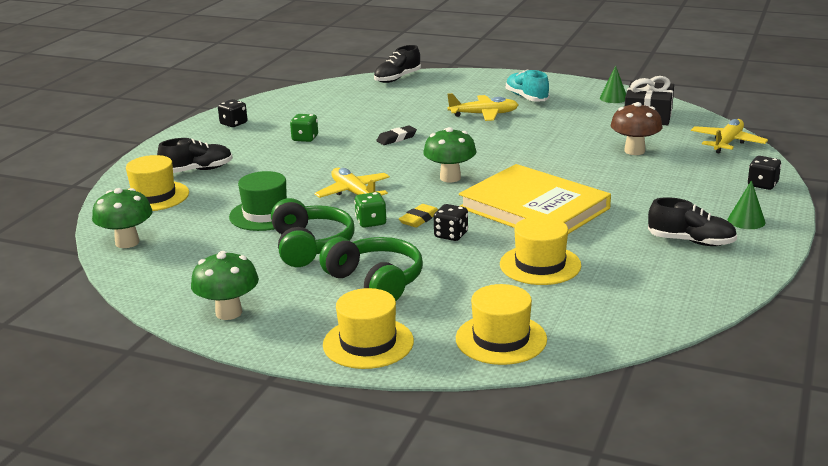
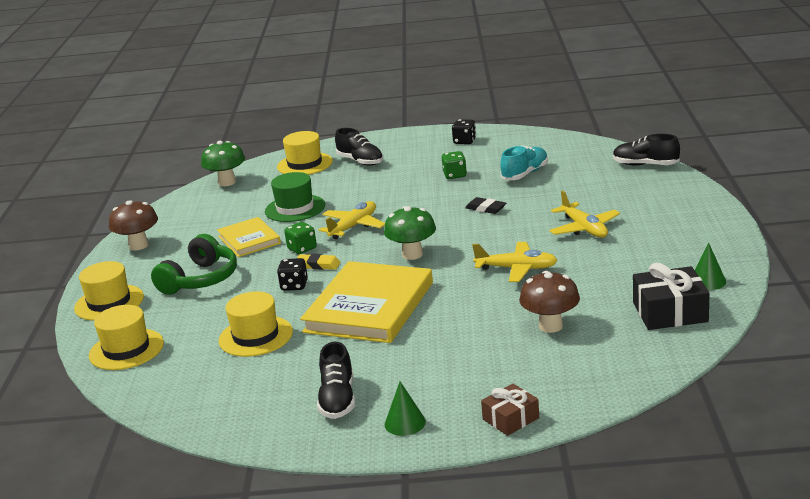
camera: 70 degrees right, 0 degrees up
(229, 312) = (138, 245): green mushroom -> brown mushroom
(310, 246) = (249, 240): green headphones -> yellow book
(526, 98) = (656, 236): turquoise shoe -> turquoise shoe (525, 174)
(727, 143) = (624, 376): yellow plane -> yellow plane (517, 269)
(762, 185) = (510, 418): black dice -> brown gift

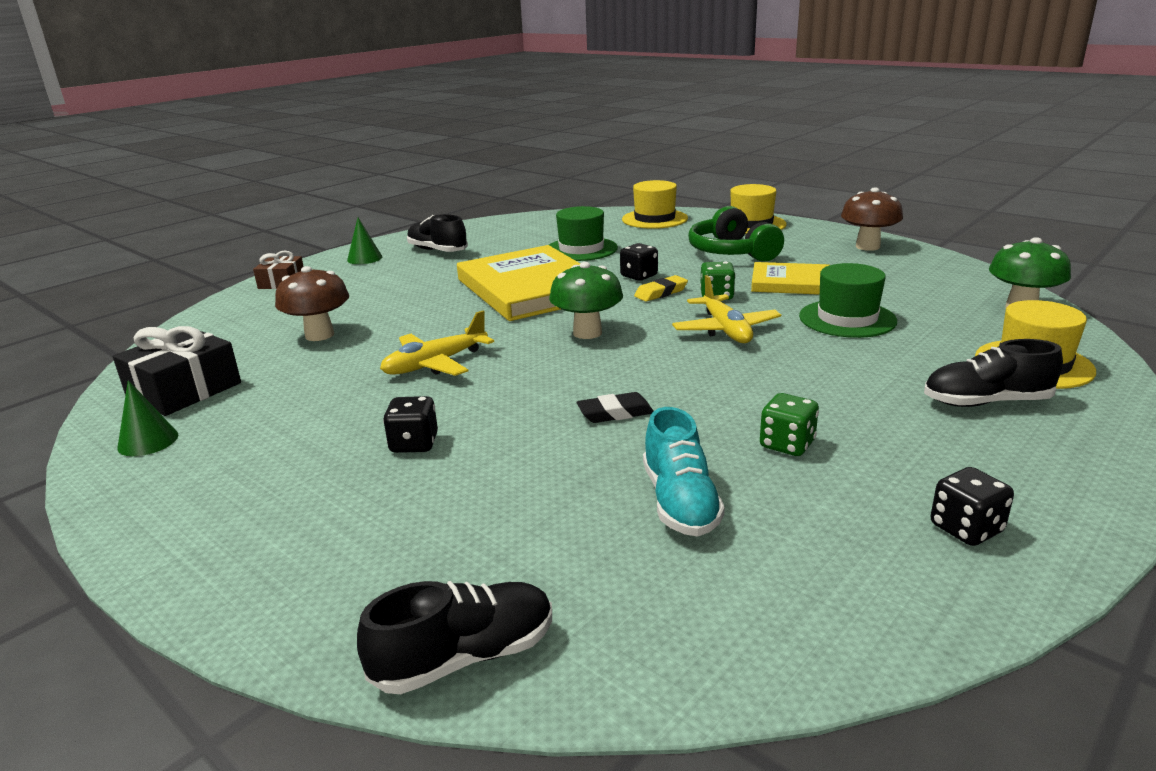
camera: 130 degrees right, 0 degrees up
(256, 336) = (581, 249): yellow hat -> green hat
(584, 228) = (414, 444): yellow plane -> black dice

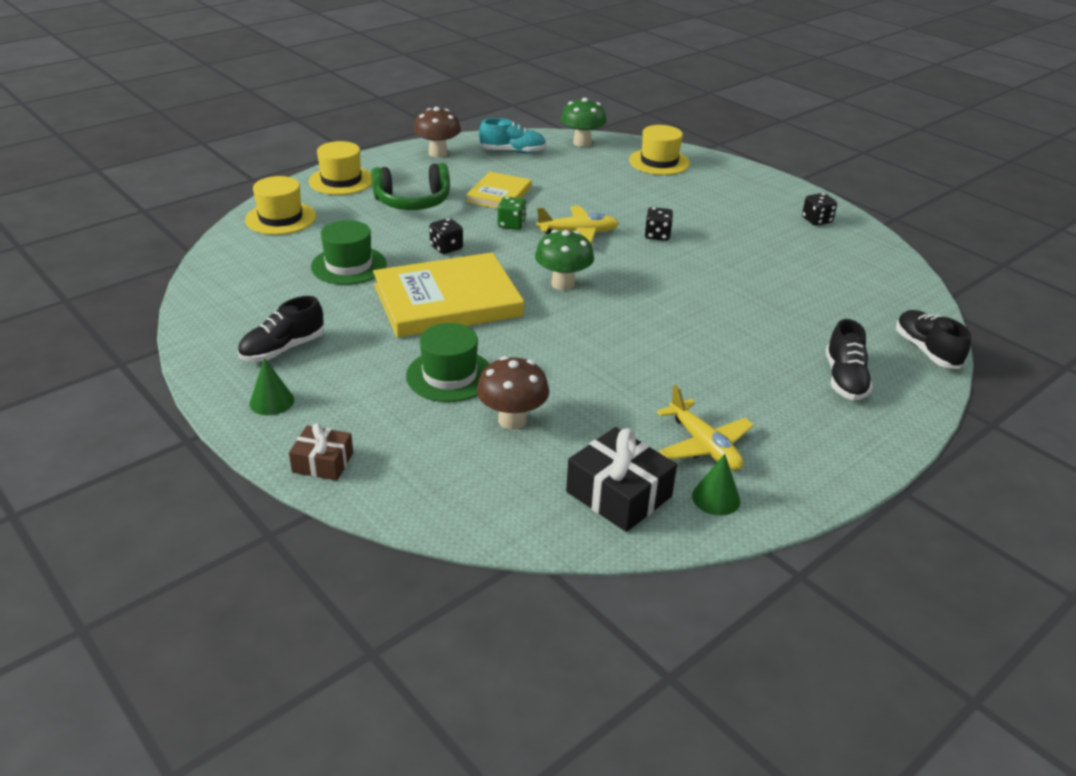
camera: 85 degrees left, 10 degrees up
(414, 444) = (731, 364): black dice -> black dice (657, 235)
(435, 364) = (601, 354): yellow plane -> yellow plane (704, 446)
(615, 413) = (697, 288): black eraser -> none
(661, 293) = (492, 244): yellow eraser -> none
(680, 502) = (798, 282): turquoise shoe -> turquoise shoe (513, 151)
(787, 444) = (741, 243): green dice -> none
(847, 319) = (576, 191): green hat -> green hat (449, 375)
(986, 402) = (701, 185): black shoe -> black shoe (844, 379)

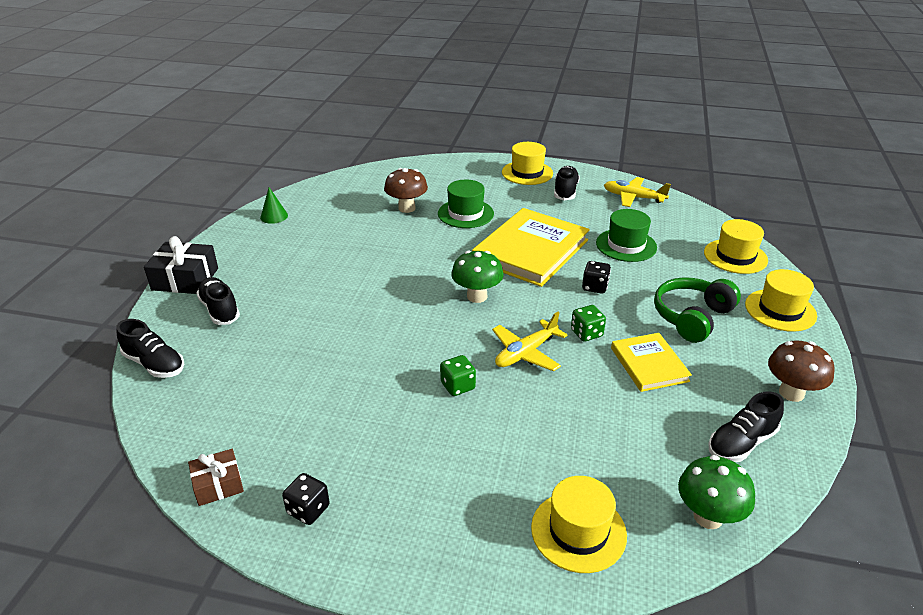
camera: 145 degrees right, 0 degrees up
(271, 401) = (527, 173): green cone -> yellow hat
(323, 462) = (467, 164): brown gift -> brown gift (218, 484)
(513, 151) = (741, 443): turquoise shoe -> black shoe
(619, 494) = (323, 201): black gift -> black gift (185, 279)
(657, 235) = (458, 386): black dice -> green dice
(704, 446) = (294, 235): yellow plane -> yellow plane (633, 197)

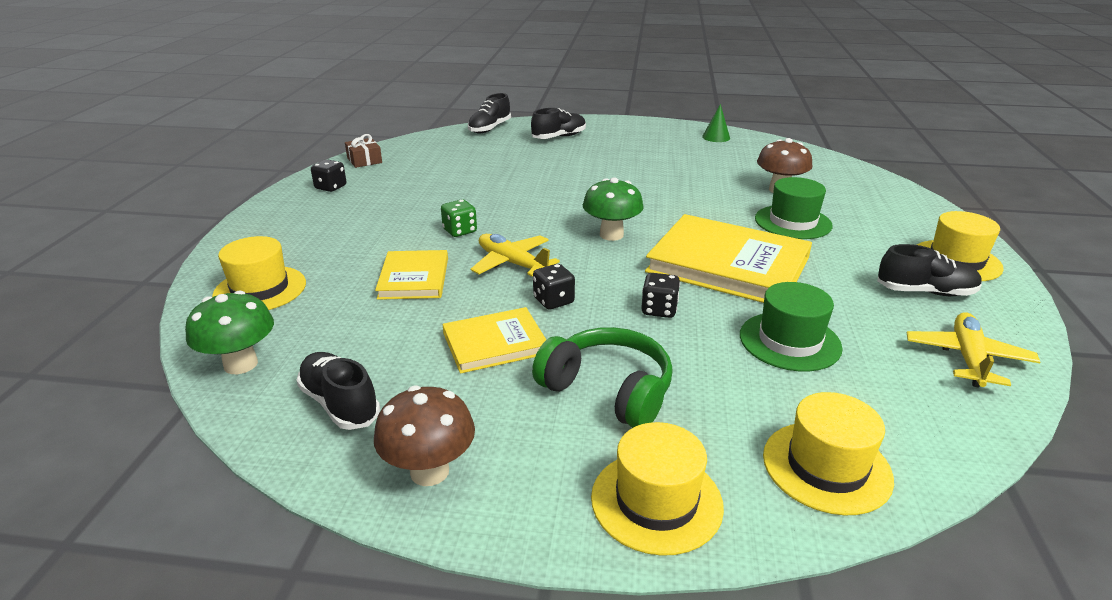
camera: 85 degrees right, 5 degrees down
(185, 279) = (598, 122): black gift -> none
(552, 414) = (413, 278): none -> yellow book
(586, 333) = (553, 301): green dice -> black dice

